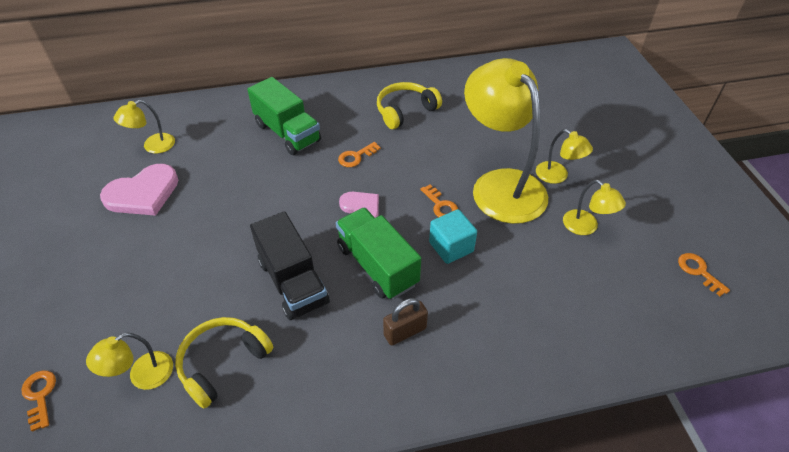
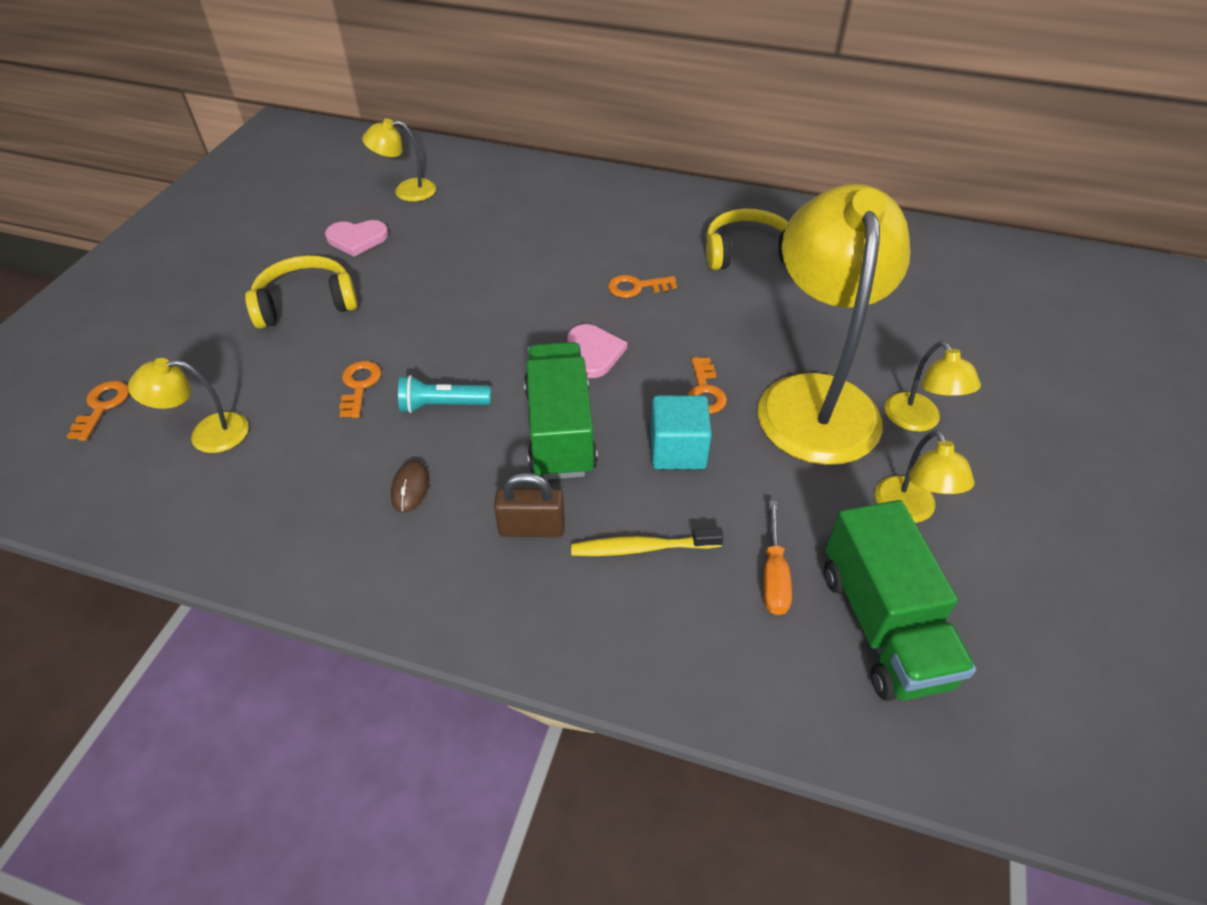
camera: 30 degrees right, 0 degrees up
(143, 193) = (357, 239): pink heart -> pink heart, size x0.62
(223, 362) = (296, 460): yellow headphones -> yellow headphones (306, 303)
(287, 133) = (571, 228): green truck -> green truck (882, 625)
(293, 282) = (442, 405): black truck -> turquoise flashlight
(313, 343) = (410, 488): none -> brown mouse
(473, 313) = (642, 548): none -> yellow toothbrush
(548, 294) = (773, 575): none -> orange screwdriver
(698, 271) = (1064, 662): orange key -> orange key (359, 386)

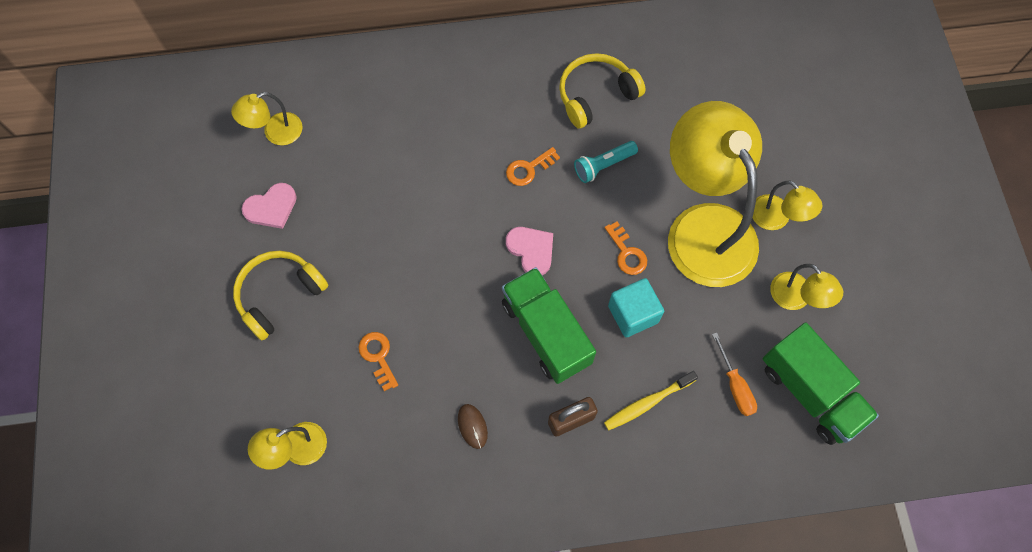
camera: 25 degrees left, 20 degrees up
(102, 406) = (195, 462): orange key -> none
(442, 405) = (450, 347): turquoise flashlight -> turquoise flashlight (603, 165)

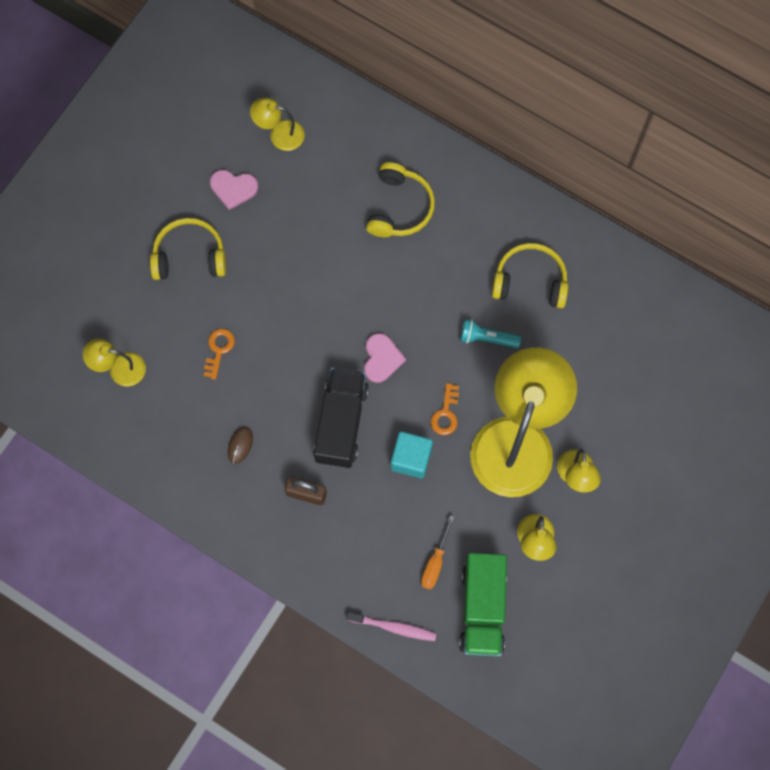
camera: 40 degrees right, 5 degrees up
(435, 116) = (400, 207): none -> yellow headphones
(528, 169) = (431, 299): orange key -> none
(546, 333) = (341, 423): green truck -> black truck
(647, 403) = (366, 524): yellow toothbrush -> none
(754, 474) = (393, 627): none -> pink toothbrush

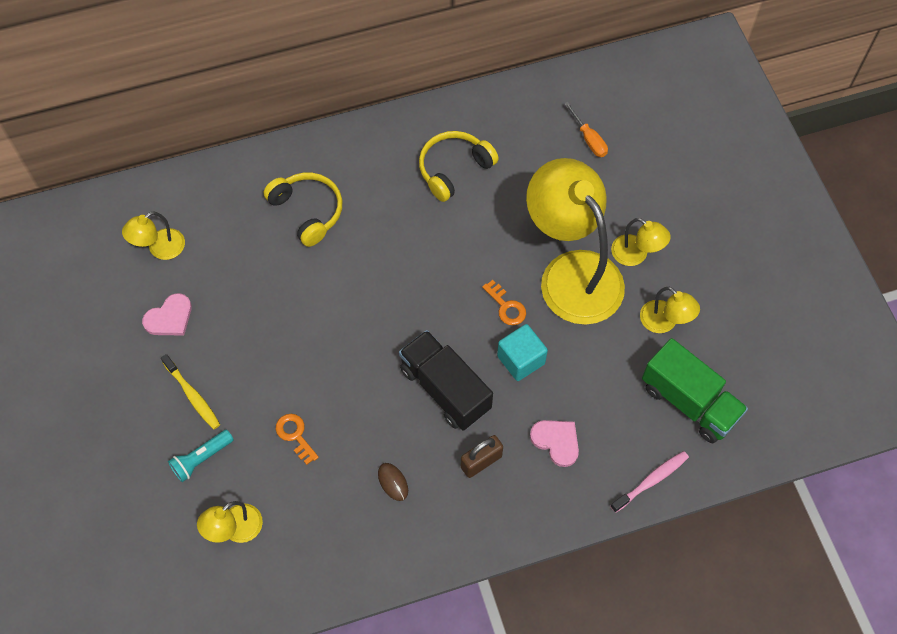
camera: 50 degrees left, 10 degrees down
(189, 256) = (192, 395): yellow headphones -> yellow toothbrush
(382, 359) = (419, 318): pink heart -> pink heart (556, 441)
(435, 562) = (622, 407): orange screwdriver -> orange screwdriver (589, 139)
(487, 338) = (471, 232): turquoise flashlight -> turquoise flashlight (201, 458)

